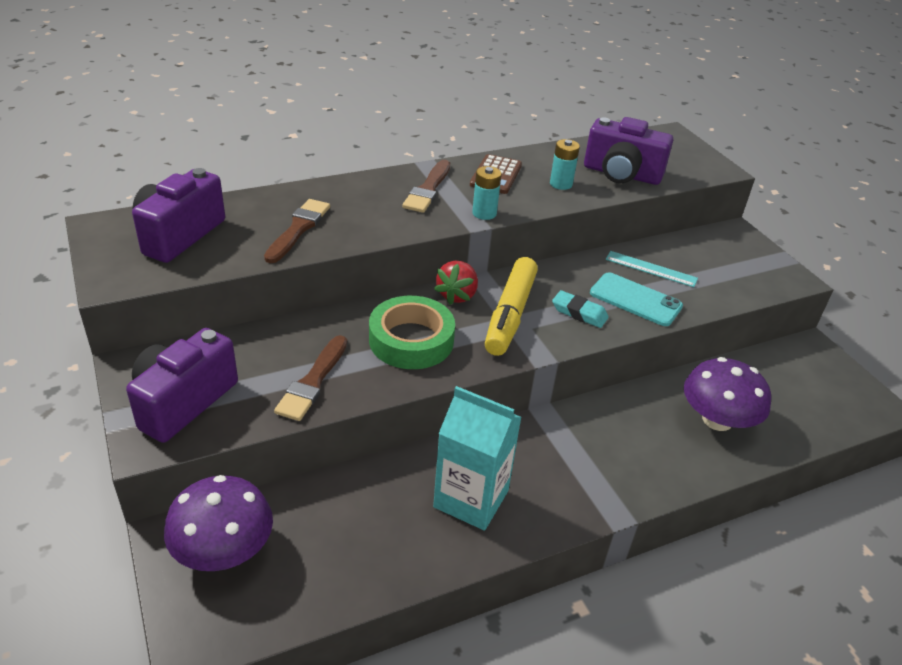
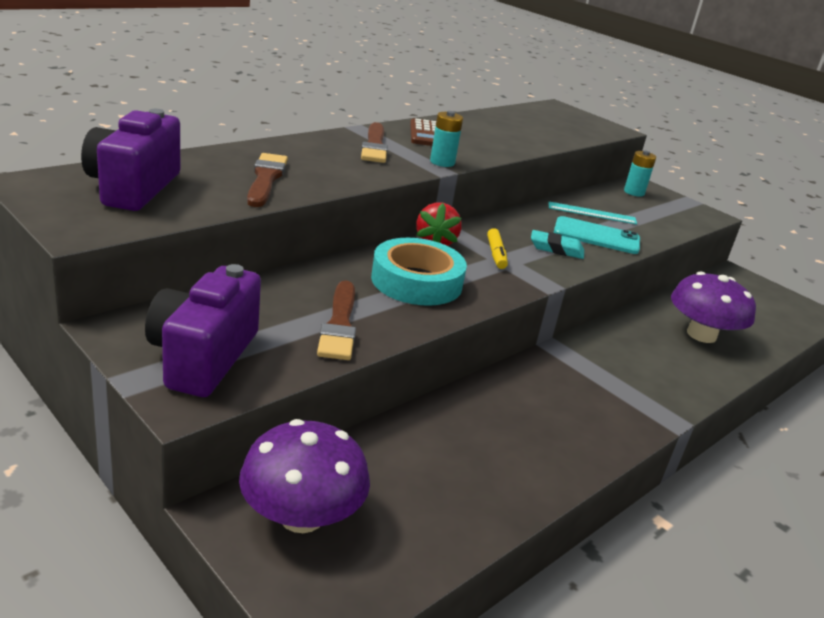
camera: 20 degrees left, 10 degrees down
(411, 340) = (416, 281): green tape -> turquoise tape
(471, 499) = (533, 426): turquoise carton -> none
(510, 314) = (496, 254): yellow marker -> yellow marker, size x0.48
(561, 184) = (493, 140): turquoise battery -> turquoise battery (634, 192)
(621, 174) = (539, 133): purple camera -> none

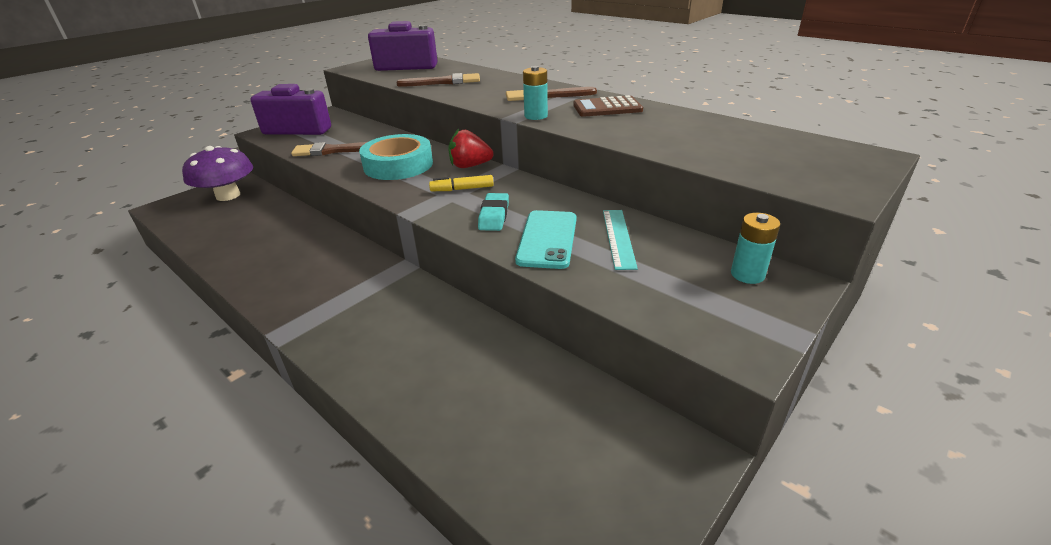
camera: 90 degrees right, 5 degrees up
(701, 334) = (456, 376): purple mushroom -> none

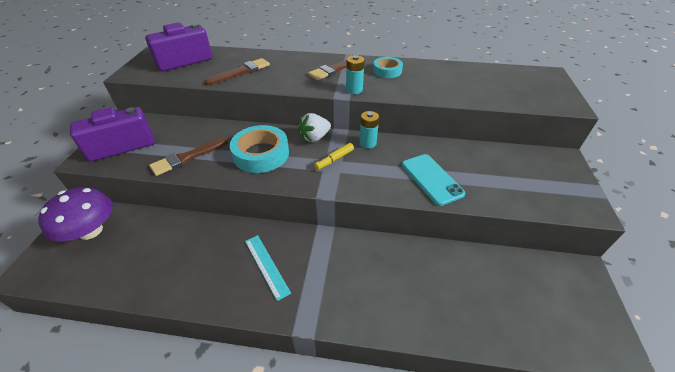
camera: 35 degrees left, 10 degrees up
(470, 166) = (315, 137): red strawberry -> white strawberry
(494, 216) = (381, 174): turquoise eraser -> none
(607, 108) = (387, 71): brown calculator -> turquoise tape
(618, 238) = (464, 162): turquoise ruler -> turquoise ruler (266, 266)
(747, 274) = (542, 162): turquoise battery -> turquoise battery (367, 143)

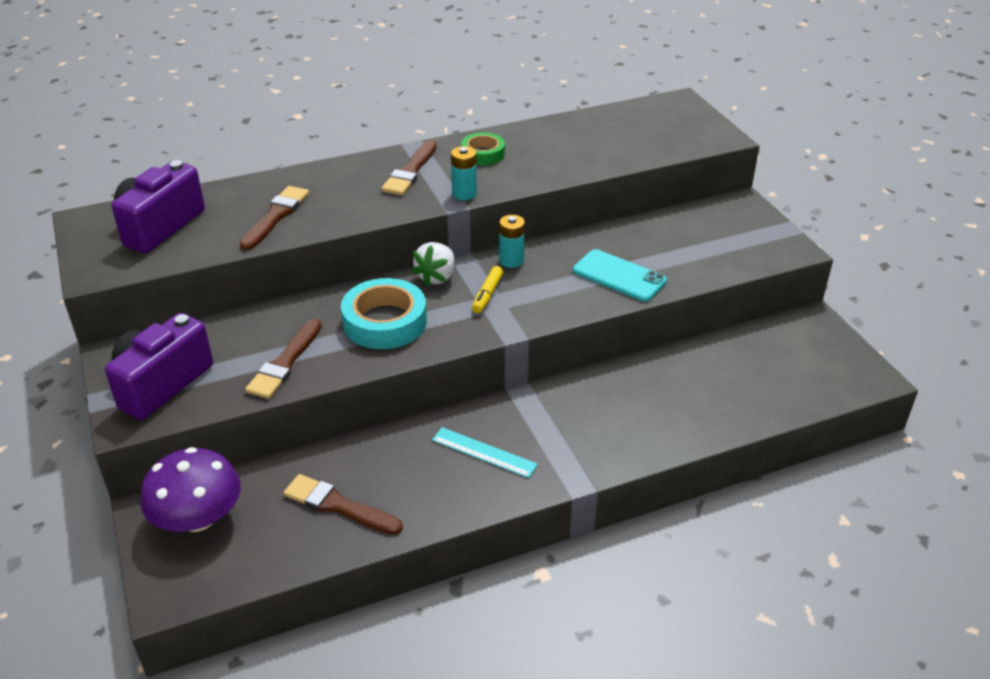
camera: 30 degrees left, 5 degrees down
(157, 260) = (338, 505): none -> brown brush
(387, 71) = (483, 154): turquoise tape -> green tape

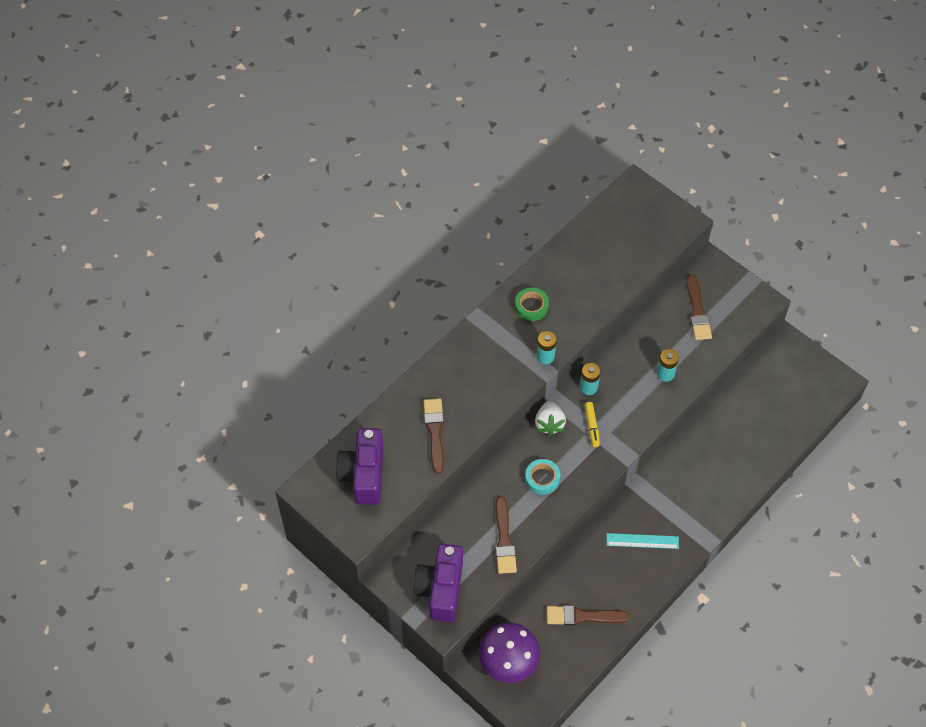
camera: 25 degrees left, 20 degrees up
(385, 322) = (542, 478): turquoise tape -> turquoise tape, size x0.59
(410, 171) = (493, 347): brown brush -> brown brush (697, 311)
(619, 276) = (665, 373): turquoise phone -> turquoise battery

